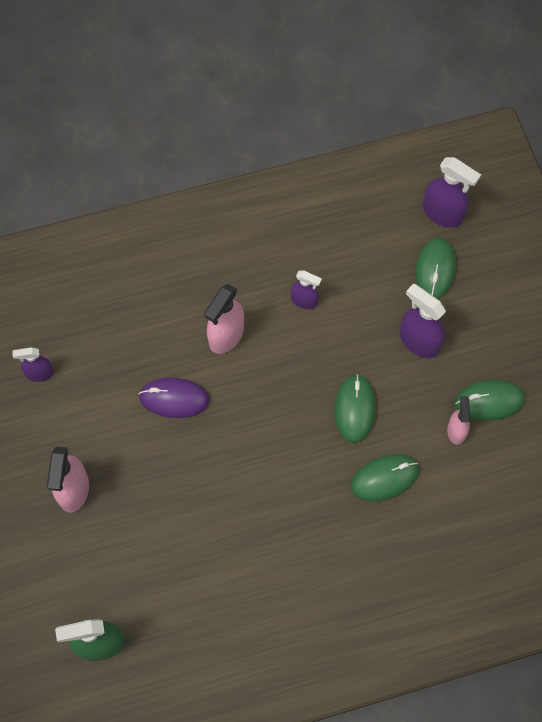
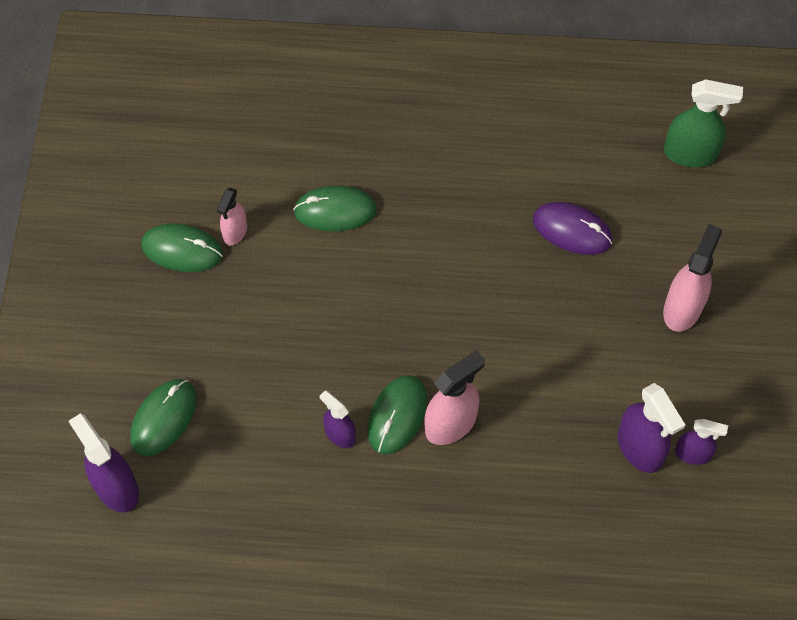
camera: 160 degrees left, 5 degrees down
(174, 399) = (538, 370): purple mouse -> purple mouse (572, 230)
(355, 409) = (335, 290): green mouse -> green mouse (397, 416)
(419, 341) = (226, 340): purple spray bottle -> purple spray bottle (640, 448)

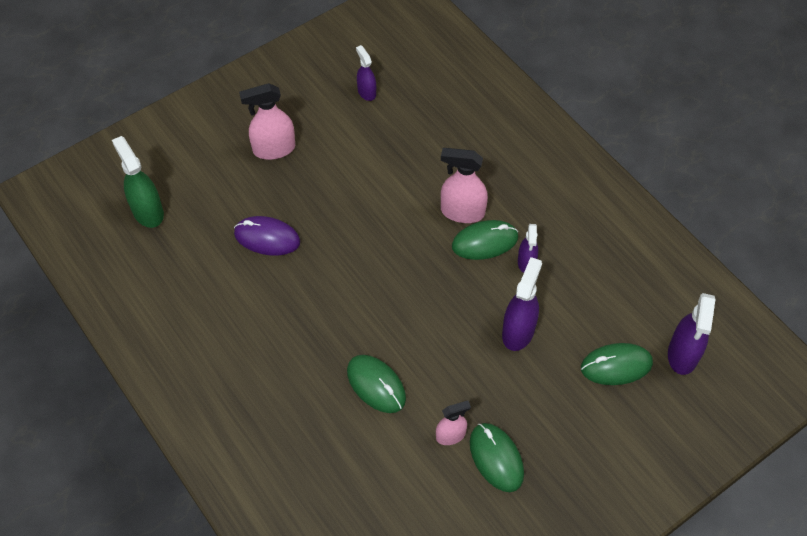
camera: 130 degrees left, 5 degrees down
(572, 230) = (267, 238): purple mouse -> purple mouse turned 60 degrees counterclockwise
(640, 448) = (387, 116): purple spray bottle -> purple spray bottle (518, 331)

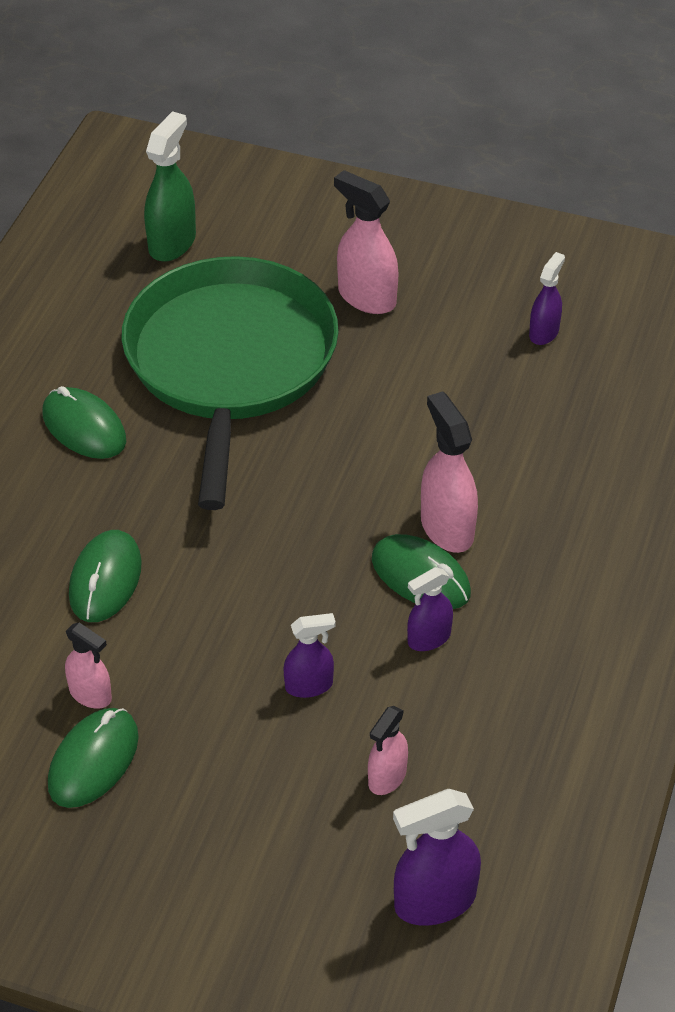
camera: 55 degrees right, 10 degrees down
(267, 238) = (230, 363): purple mouse -> green pan
(518, 331) = (309, 685): purple spray bottle -> purple spray bottle, size x0.62
(598, 331) = (387, 777): none -> pink spray bottle
(616, 366) = (347, 827): green mouse -> green mouse (84, 427)

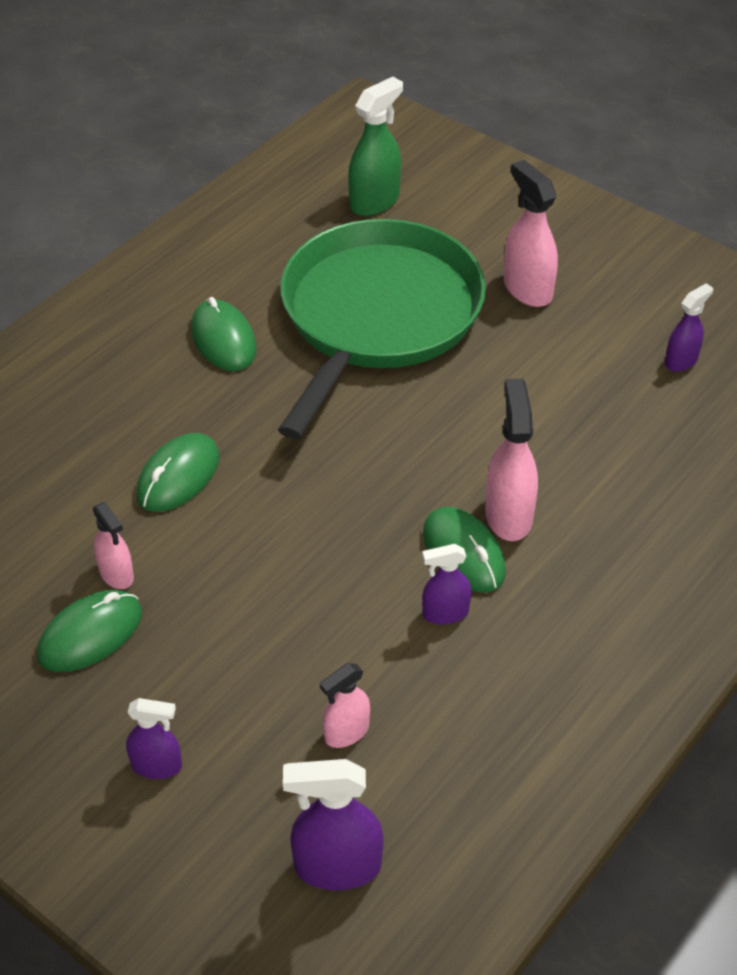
camera: 20 degrees right, 0 degrees up
(309, 685) = (314, 624): purple spray bottle -> purple spray bottle (157, 766)

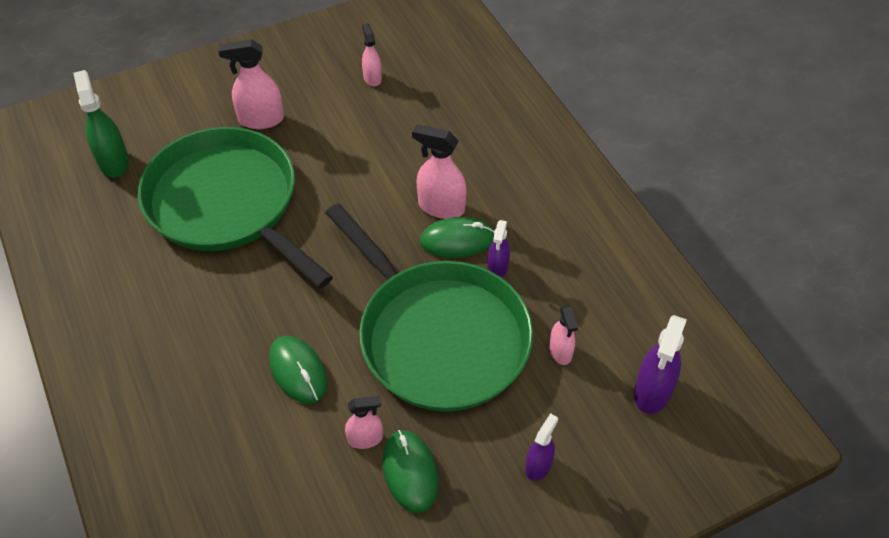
camera: 65 degrees left, 5 degrees up
(223, 339) = (184, 298): green mouse -> none
(299, 589) = (438, 336): none -> green pan
(681, 361) = (372, 78): purple spray bottle -> pink spray bottle

